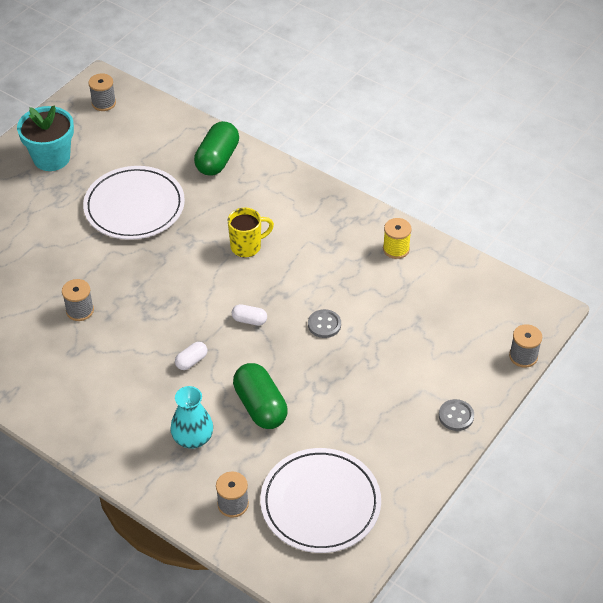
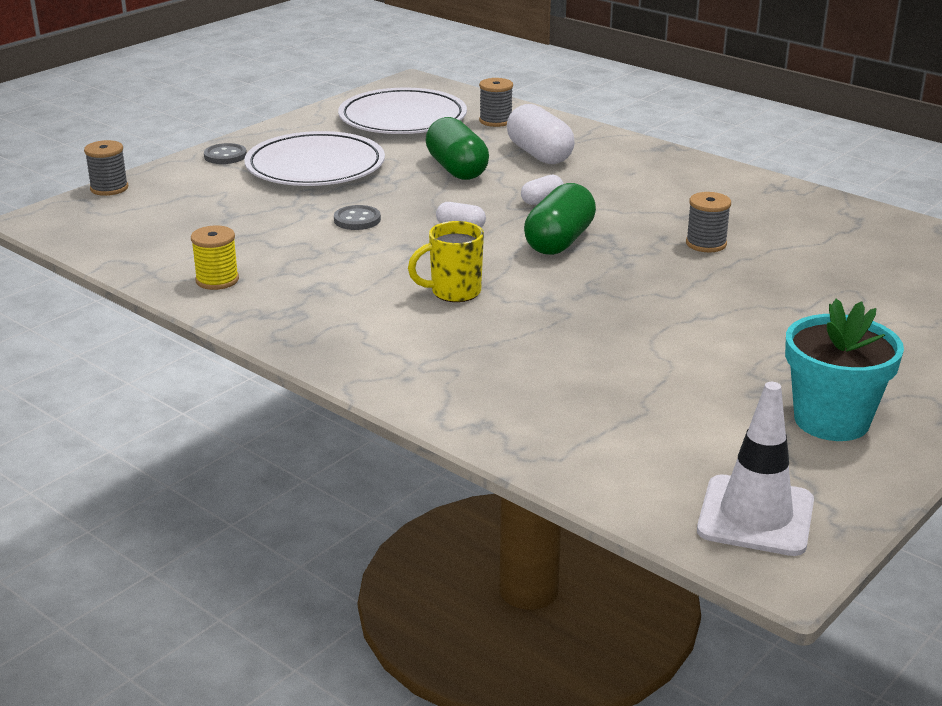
camera: 175 degrees left, 20 degrees down
(104, 103) = (755, 516): grey spool -> white traffic cone
(134, 206) = (648, 345): white plate -> white plate (315, 166)
(192, 438) = (539, 154): turquoise vase -> white capsule
(217, 159) = (496, 402): green capsule -> green capsule (559, 241)

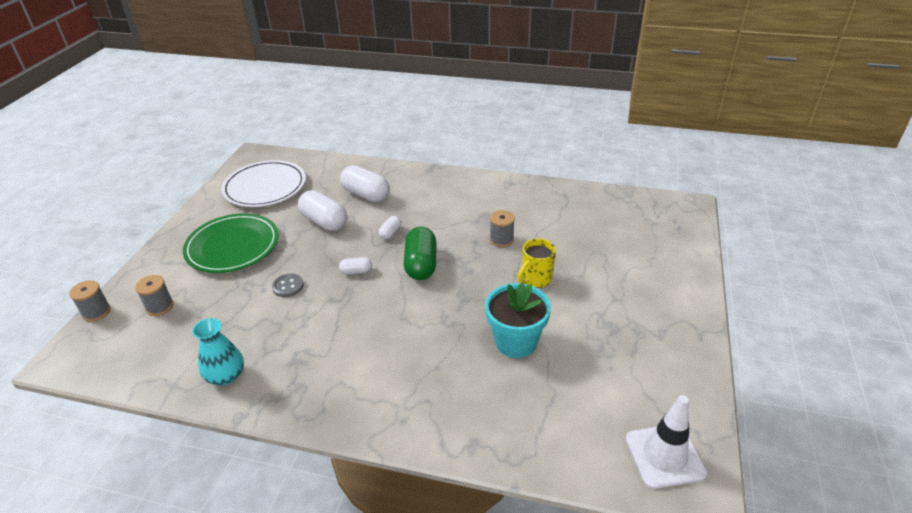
camera: 25 degrees left, 10 degrees up
(217, 280) = (226, 376): yellow spool -> turquoise vase
(225, 156) = (165, 255): grey button -> none
(315, 166) = (232, 246): white plate -> green plate
(454, 292) = (386, 331): yellow mug -> yellow mug (536, 279)
(457, 169) = (324, 222): green capsule -> white capsule
(495, 121) = (323, 174): grey spool -> grey spool (160, 306)
(831, 420) = (651, 359): turquoise flower pot -> turquoise flower pot (516, 342)

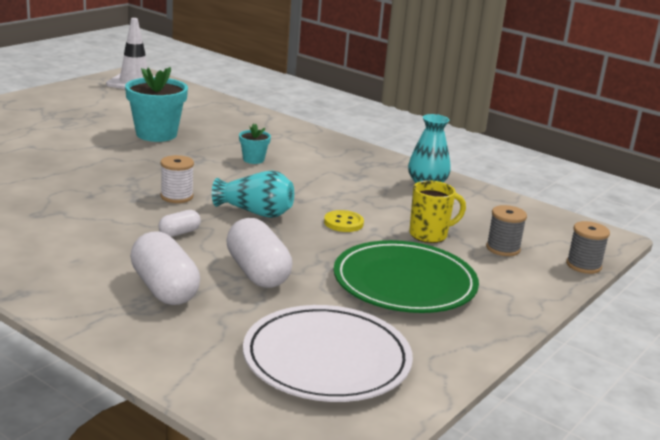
camera: 160 degrees left, 15 degrees down
(288, 286) = (343, 223): grey button -> yellow button
(356, 271) = (255, 212): white capsule -> turquoise vase
(401, 341) = (253, 159): none -> turquoise flower pot
(421, 264) = (176, 196): green capsule -> white spool
(501, 240) = (59, 188): grey spool -> none
(536, 279) = (77, 155): yellow mug -> yellow mug (429, 235)

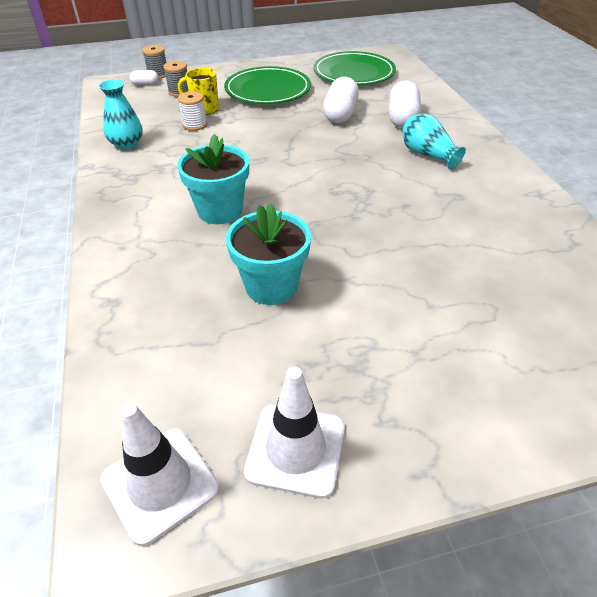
camera: 140 degrees left, 20 degrees up
(80, 96) = (295, 449): none -> white traffic cone
(176, 196) = (334, 184): white spool -> white spool (195, 125)
(179, 233) = (362, 151): white capsule -> white capsule (145, 84)
(253, 159) = (220, 211): turquoise flower pot -> turquoise flower pot, size x2.00
(255, 212) = (290, 154): turquoise vase -> turquoise vase (427, 154)
(327, 359) = (354, 73): white plate -> green plate
(343, 223) = (243, 130): yellow button -> none

